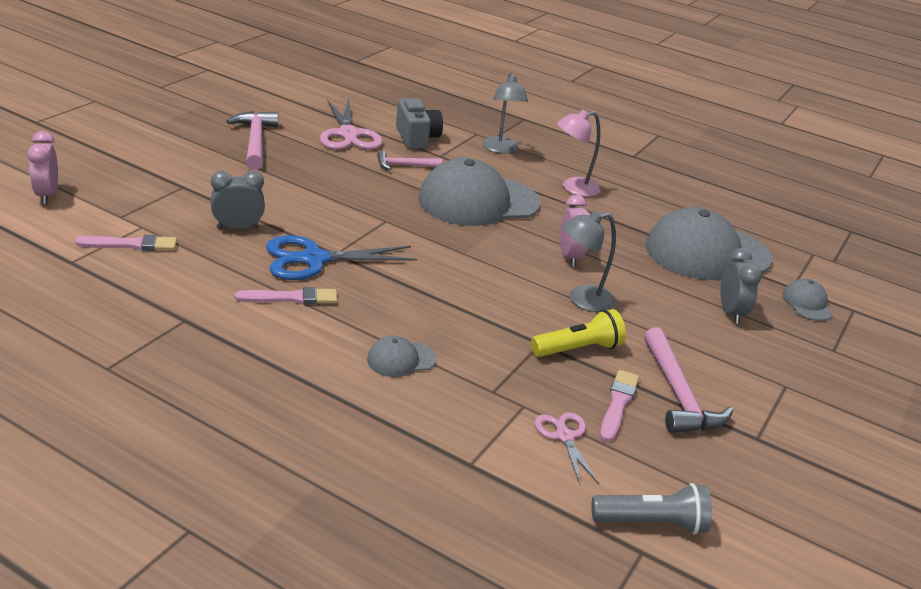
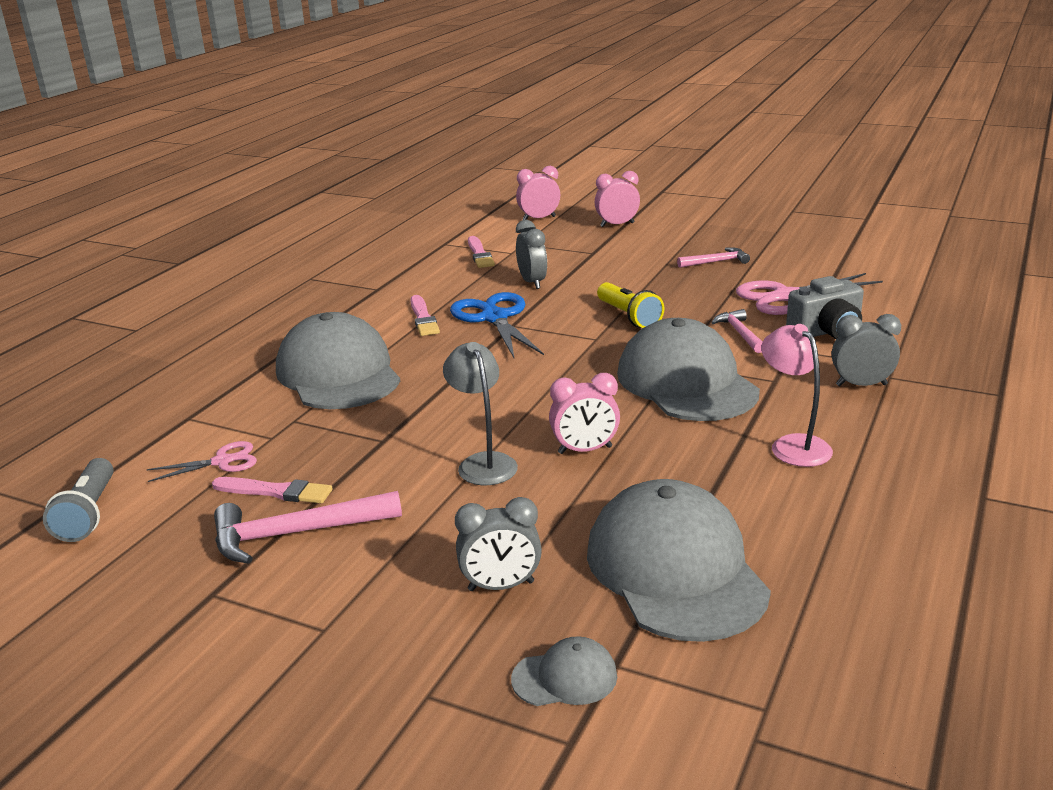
camera: 90 degrees right, 5 degrees down
(114, 161) = (617, 225): none -> pink clock
(255, 141) = (716, 262): pink hammer -> pink hammer, size x0.59
(401, 359) = (338, 373): grey cap -> grey cap, size x2.30
(500, 149) = (861, 385): grey lamp -> grey clock
(578, 349) = (376, 464): yellow flashlight -> yellow flashlight (629, 317)

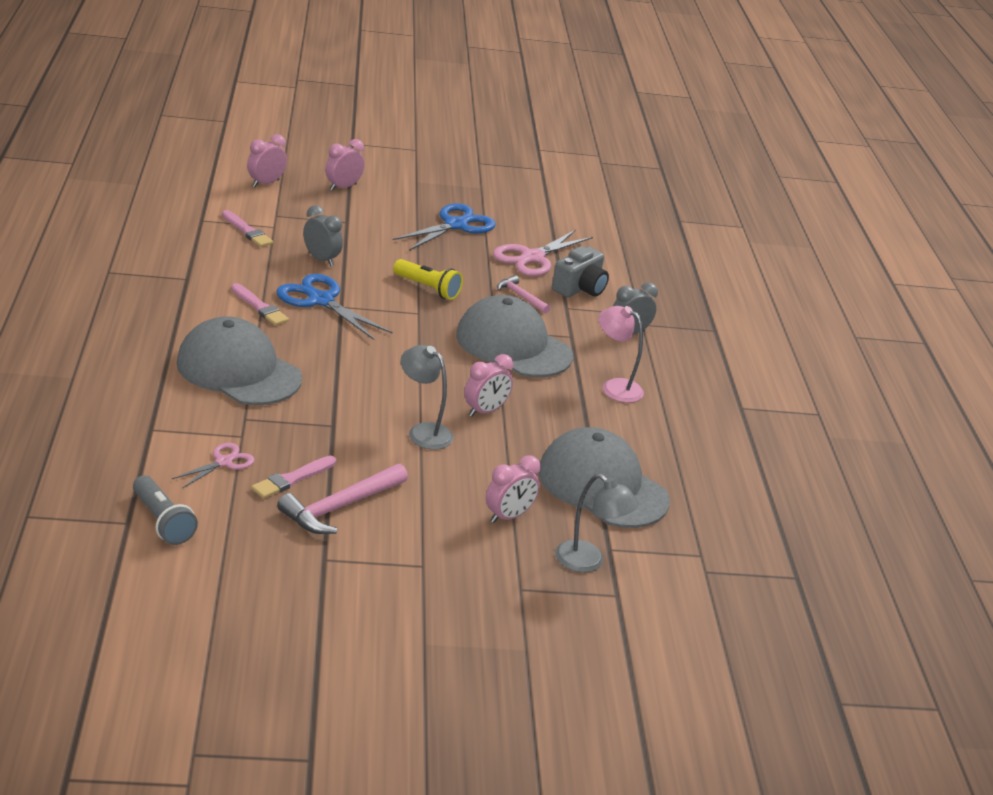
camera: 35 degrees left, 5 degrees up
(276, 491) = (292, 479): pink brush -> pink brush turned 150 degrees clockwise
(501, 586) = (508, 516): grey clock -> pink clock
(565, 677) = (588, 562): grey cap -> grey lamp
(716, 262) = (456, 225): pink hammer -> blue scissors

